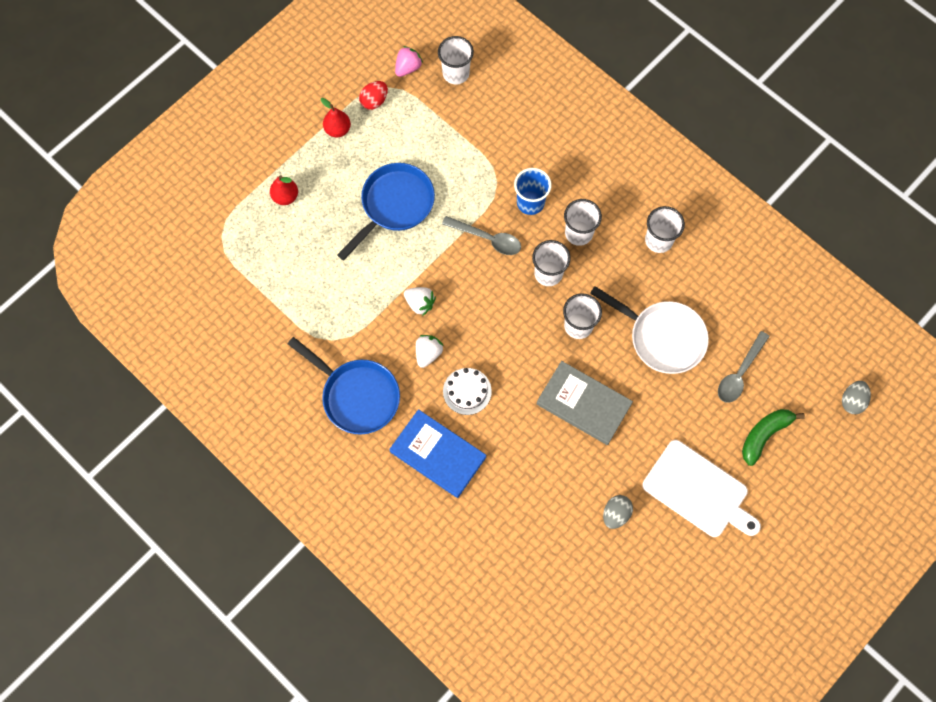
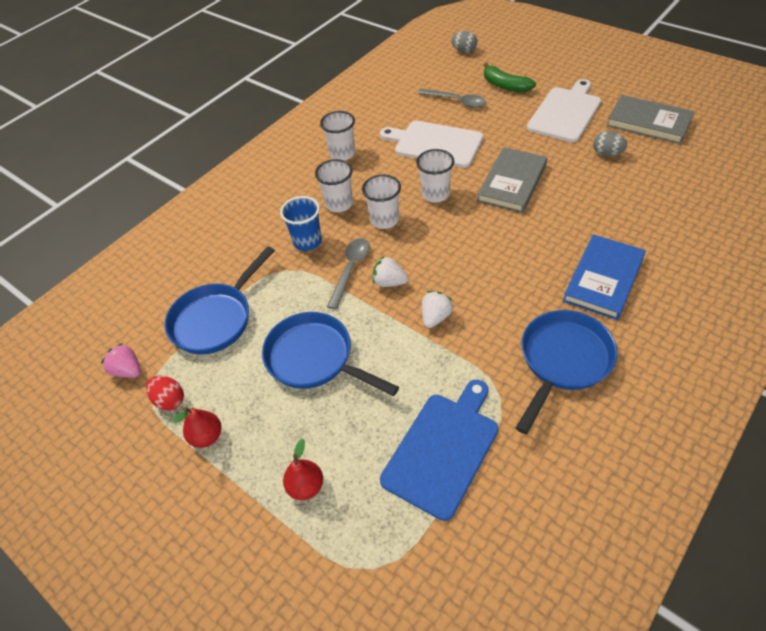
camera: 90 degrees left, 20 degrees down
(296, 291) = (443, 449): none -> blue cutting board
(428, 353) = (493, 302): white strawberry -> white strawberry (389, 282)
(449, 129) = (216, 319): none -> blue pan
(456, 73) = (144, 322): white cup -> none
(467, 391) = (526, 265): white cake -> none
(662, 337) = (435, 143): white pan -> white cutting board
(665, 579) = (648, 122): none -> grey book

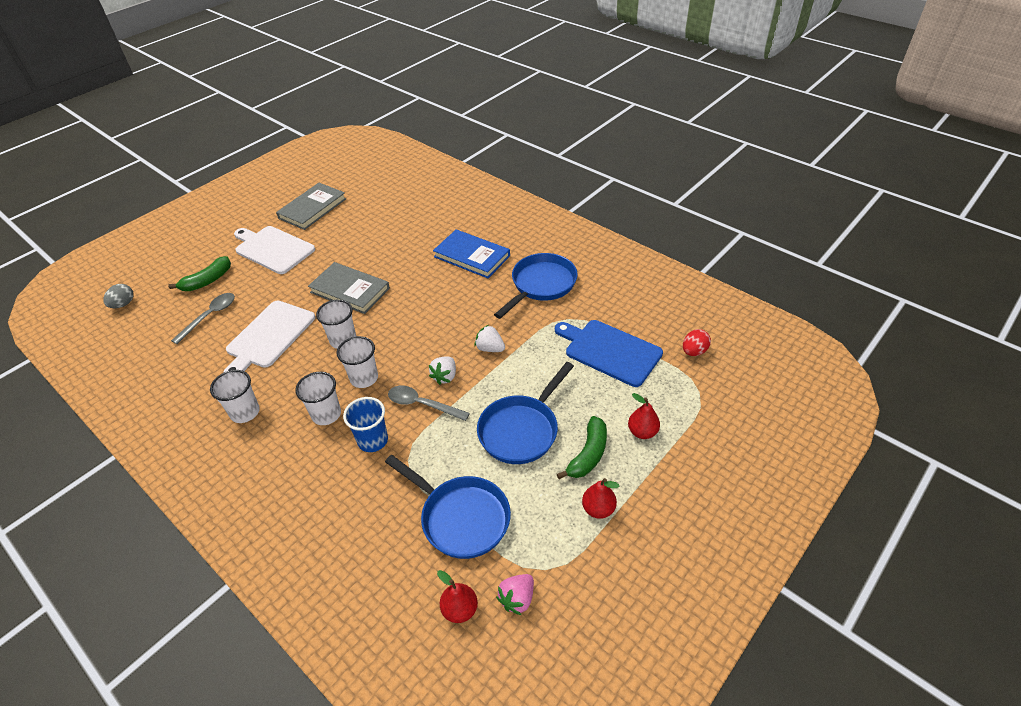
camera: 90 degrees left, 5 degrees down
(129, 330) = (460, 609): none -> red pear
(170, 400) = (557, 548): red egg -> red egg (694, 351)
(277, 425) = (588, 454): none -> green banana
(563, 361) = (541, 285): blue pan -> blue pan turned 90 degrees clockwise
(606, 154) = (339, 235): grey egg -> none

